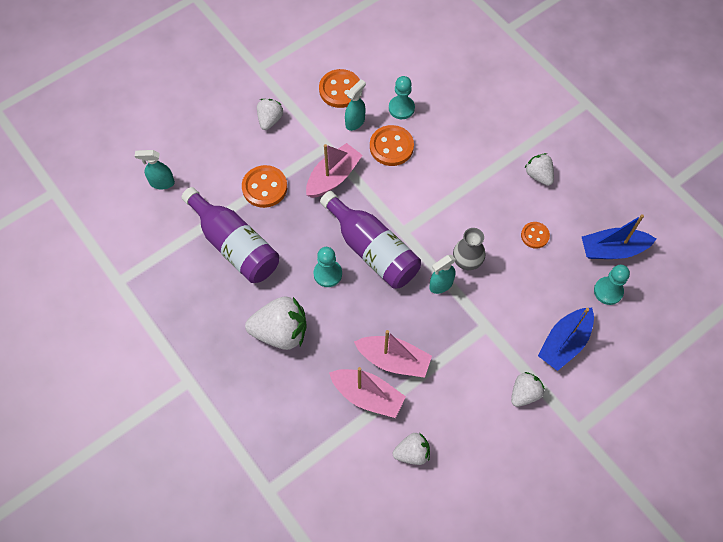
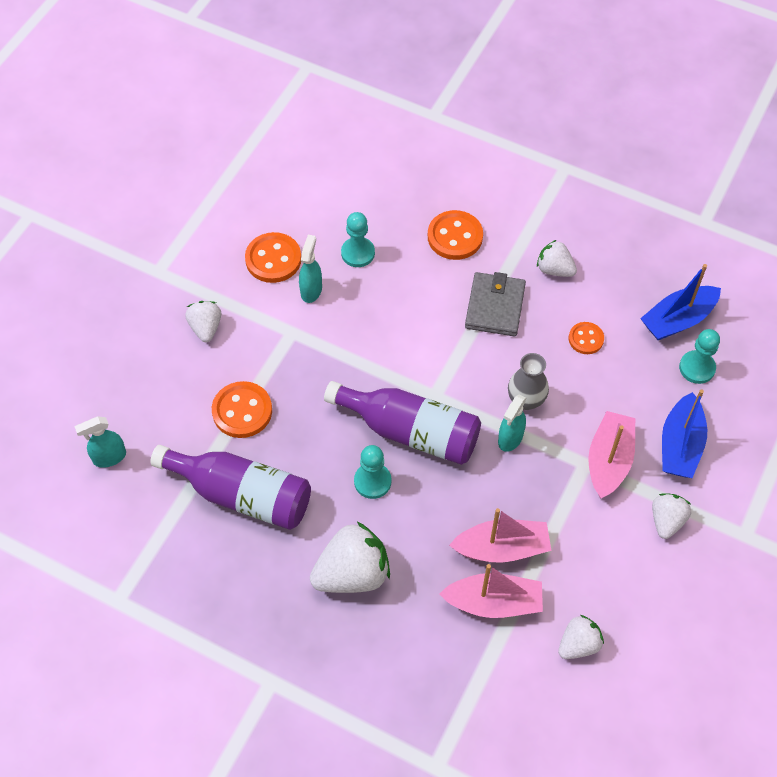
camera: 25 degrees left, 5 degrees down
(333, 177) = (319, 365): pink boat -> pink boat (609, 460)
(391, 147) = (369, 302): orange button -> orange button (455, 237)
(480, 185) = (495, 307): none -> grey wallet

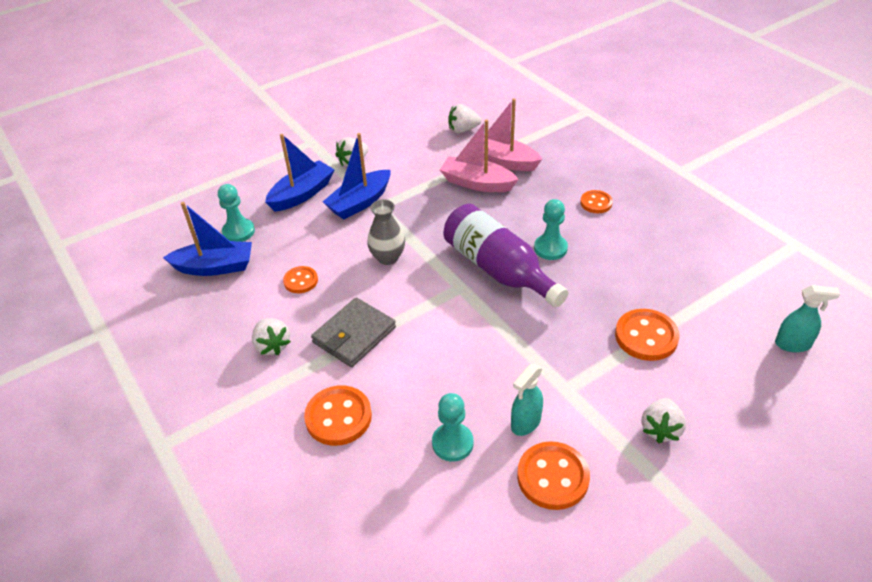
camera: 150 degrees left, 15 degrees down
(242, 495) = (668, 275): purple bottle -> none
(352, 573) = (596, 203): white strawberry -> orange button
(510, 438) = (421, 238): turquoise spray bottle -> none
(609, 460) = (360, 202): pink boat -> blue boat

